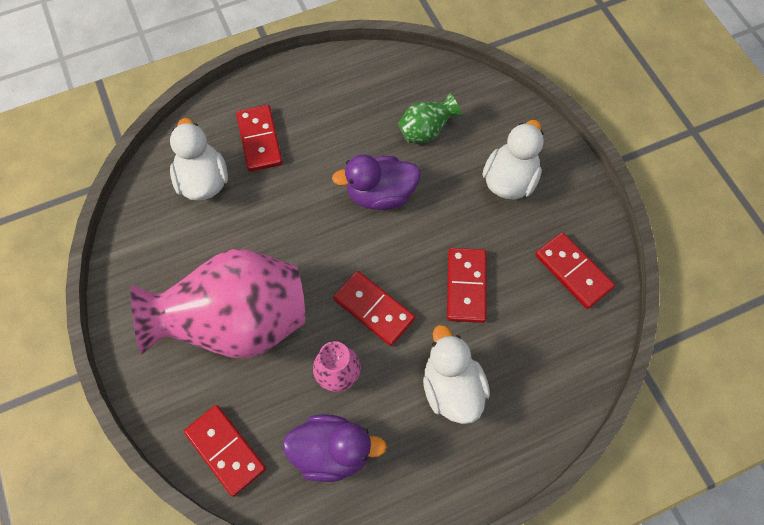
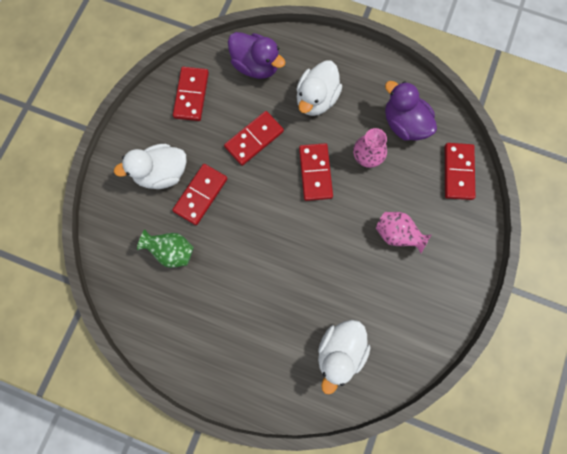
camera: 135 degrees left, 10 degrees up
(237, 323) = (397, 234): pink vase -> pink vase, size x0.44
(260, 140) = (277, 348): red domino -> red domino (200, 195)
(380, 194) = (243, 236): purple duck -> purple duck (256, 66)

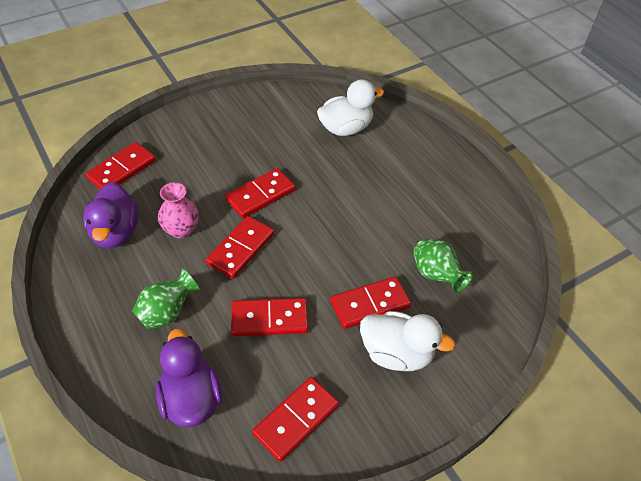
camera: 145 degrees left, 25 degrees down
(316, 99) = (167, 312): white duck -> green vase
(343, 226) = (260, 195): none -> red domino
(397, 234) = (223, 163): pink vase -> none

